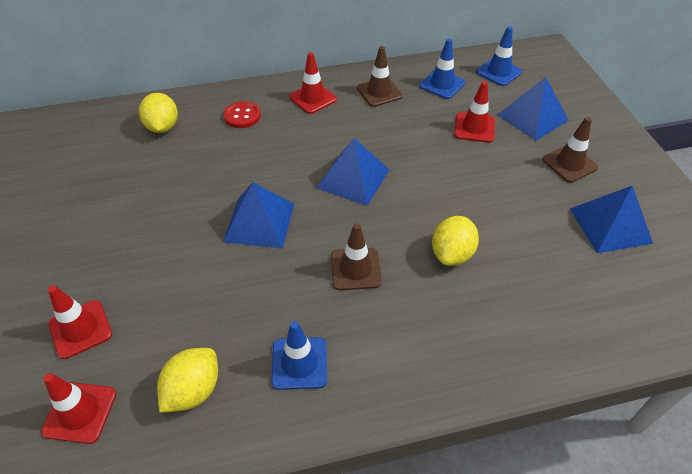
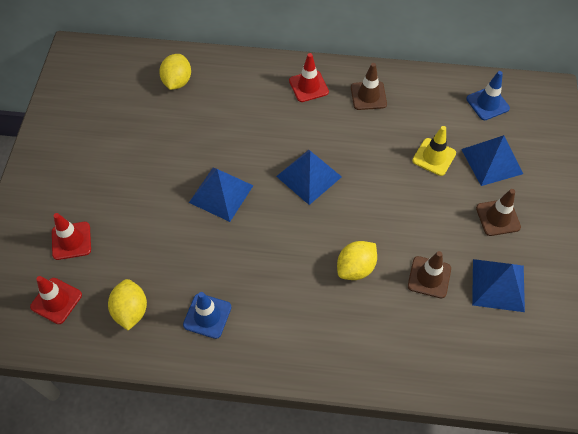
camera: 20 degrees right, 10 degrees up
(193, 390) = (131, 310): yellow lemon -> yellow lemon turned 60 degrees counterclockwise
(242, 116) = (243, 88): red button -> none
(355, 269) = (276, 257): brown traffic cone -> brown traffic cone (429, 277)
(442, 84) = (428, 103): blue traffic cone -> none
(474, 128) = (434, 157): red traffic cone -> yellow traffic cone

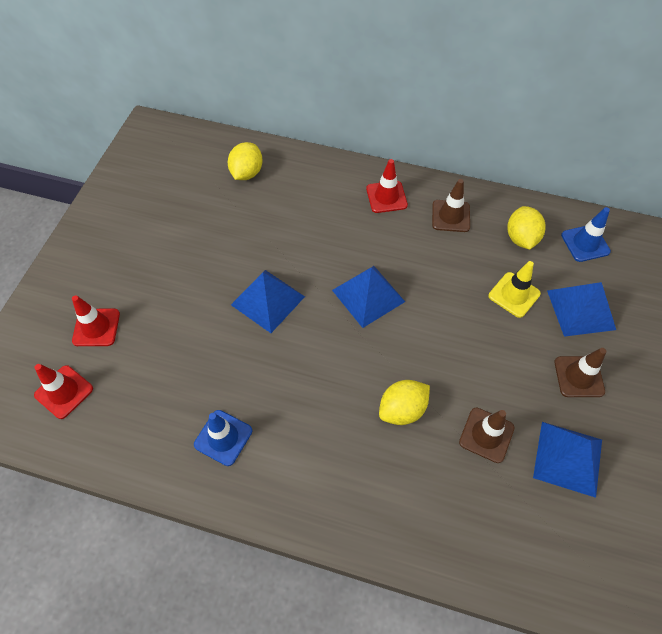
camera: 10 degrees right, 0 degrees up
(131, 310) = (141, 417): yellow lemon -> yellow lemon (521, 238)

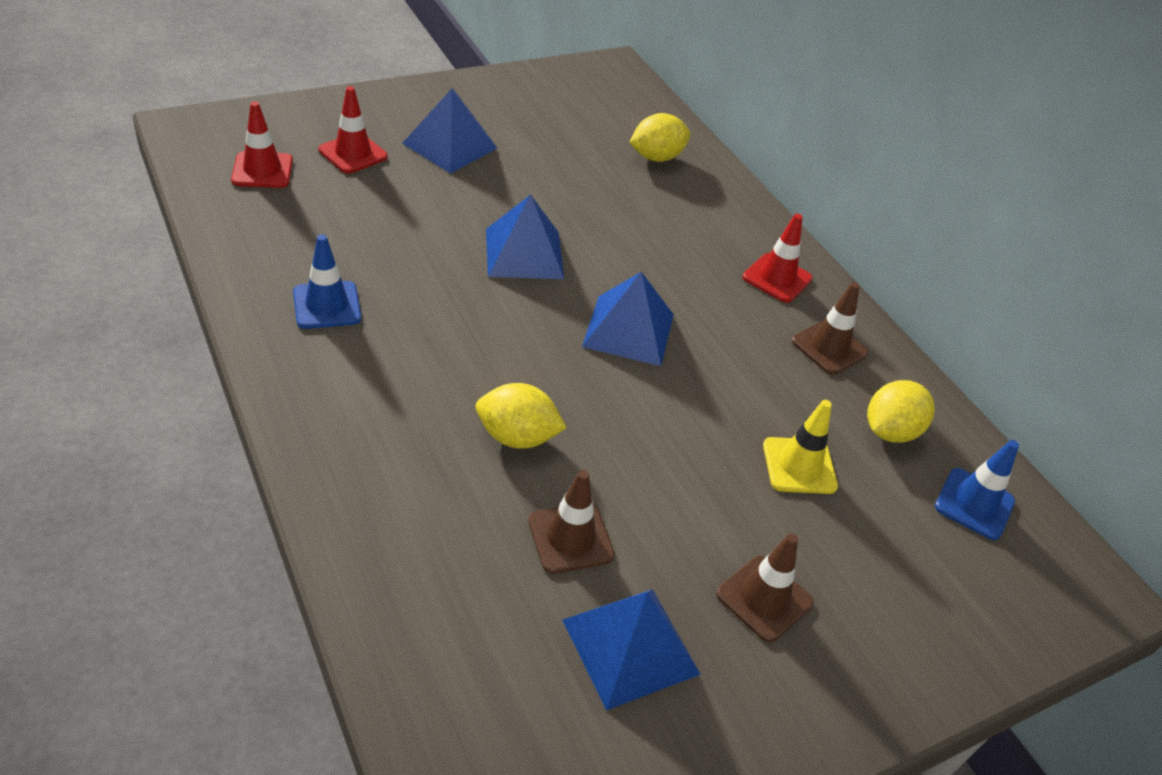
camera: 40 degrees right, 15 degrees down
(580, 309) = (867, 550): blue pyramid -> blue pyramid (450, 145)

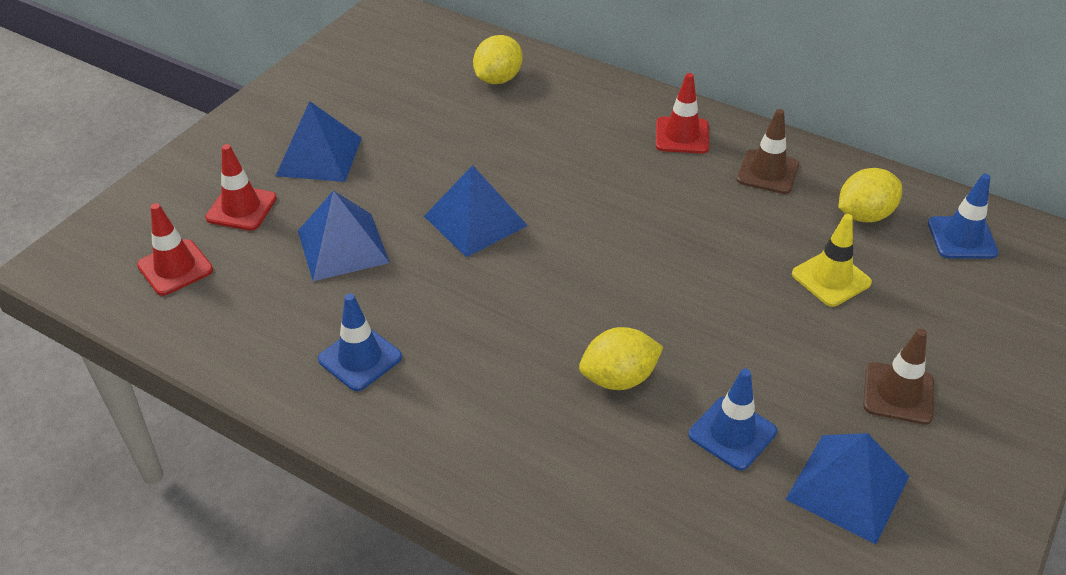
camera: 25 degrees left, 0 degrees up
(570, 538) = (732, 433): brown traffic cone -> blue traffic cone
(628, 330) = (616, 240): blue pyramid -> blue pyramid (342, 246)
(890, 431) = (864, 215): yellow lemon -> yellow lemon turned 45 degrees clockwise

